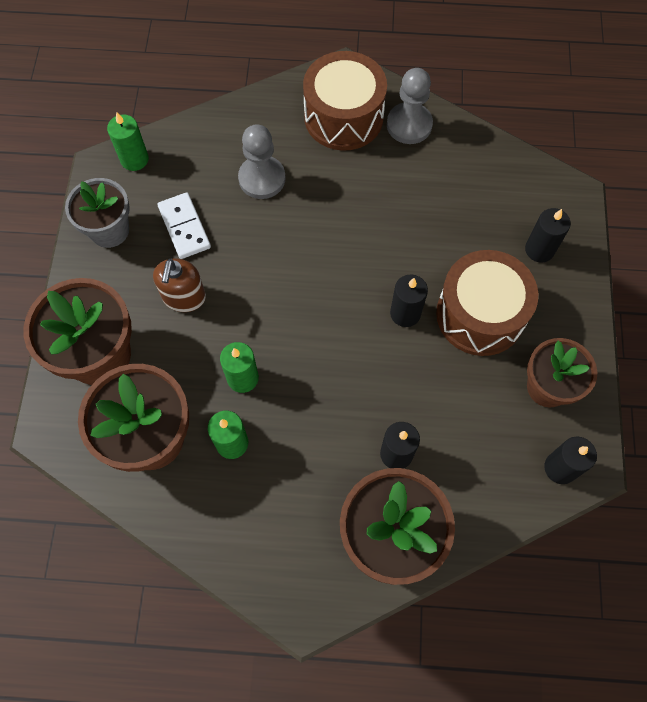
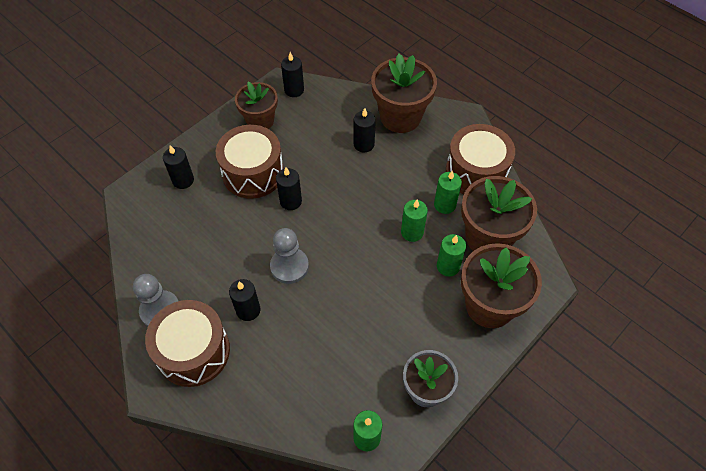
camera: 140 degrees left, 10 degrees down
(173, 367) = (448, 266): none -> green candle
(184, 227) = (372, 352): white domino -> none
(184, 297) = (410, 303): brown soap dispenser -> none
(227, 523) = (476, 172): none -> brown drum
(262, 178) = (291, 348): grey pawn -> grey pawn (289, 266)
(333, 180) = (248, 310): none -> black candle

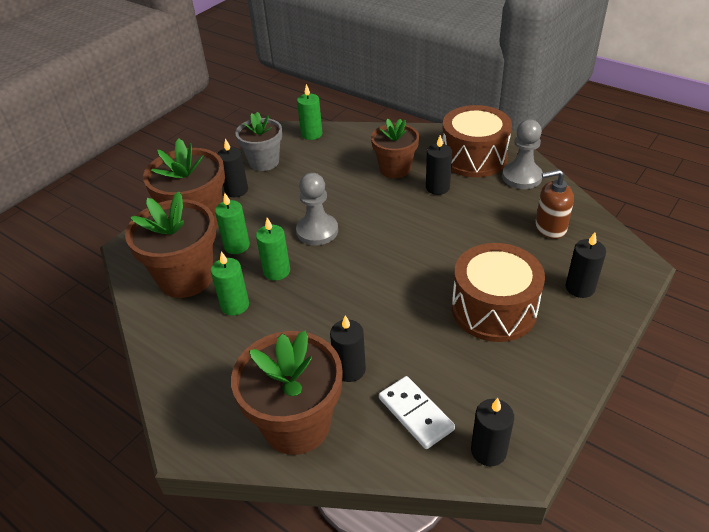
camera: 175 degrees right, 15 degrees down
(171, 241) = (550, 227): none -> brown soap dispenser
(260, 121) = (520, 384): brown flower pot -> brown flower pot (395, 169)
(289, 266) = (409, 223): grey pawn -> grey pawn (317, 231)
(290, 201) = (430, 283): black candle -> black candle (236, 190)
(328, 113) = (415, 414): none -> white domino
(476, 172) = (187, 352): brown drum -> none

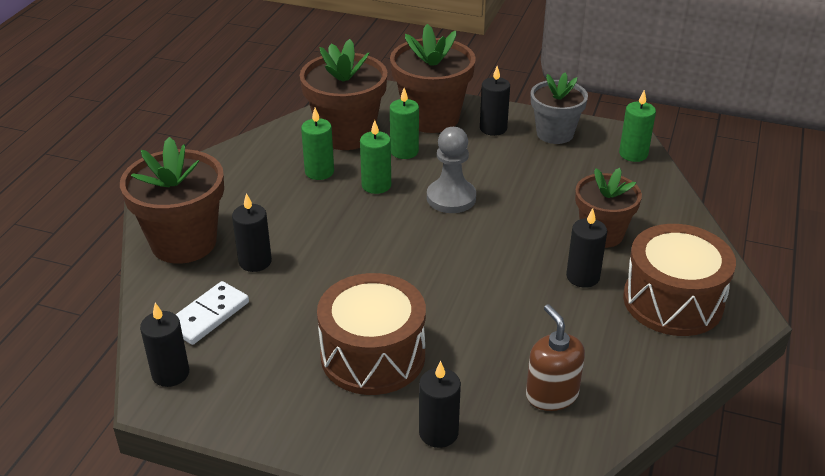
camera: 70 degrees right, 5 degrees down
(522, 177) = (654, 355): grey pawn -> none

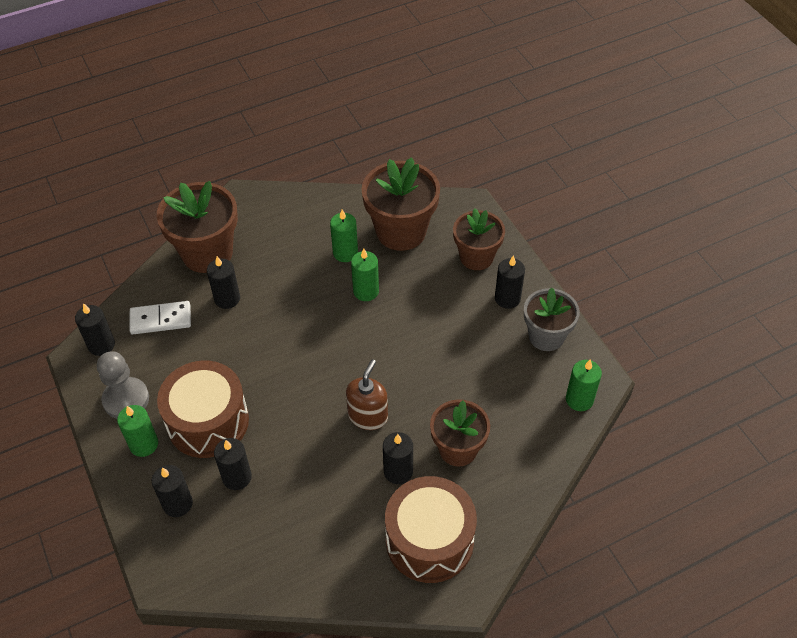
camera: 45 degrees right, 15 degrees up
(404, 151) = (420, 275): green candle -> green candle (144, 444)
(431, 118) = (476, 257): brown flower pot -> brown flower pot, size x0.66
(451, 198) = (399, 339): grey pawn -> grey pawn (126, 399)
(461, 374) = (237, 477): none -> black candle
(551, 394) = (266, 536): brown soap dispenser -> brown soap dispenser (368, 416)

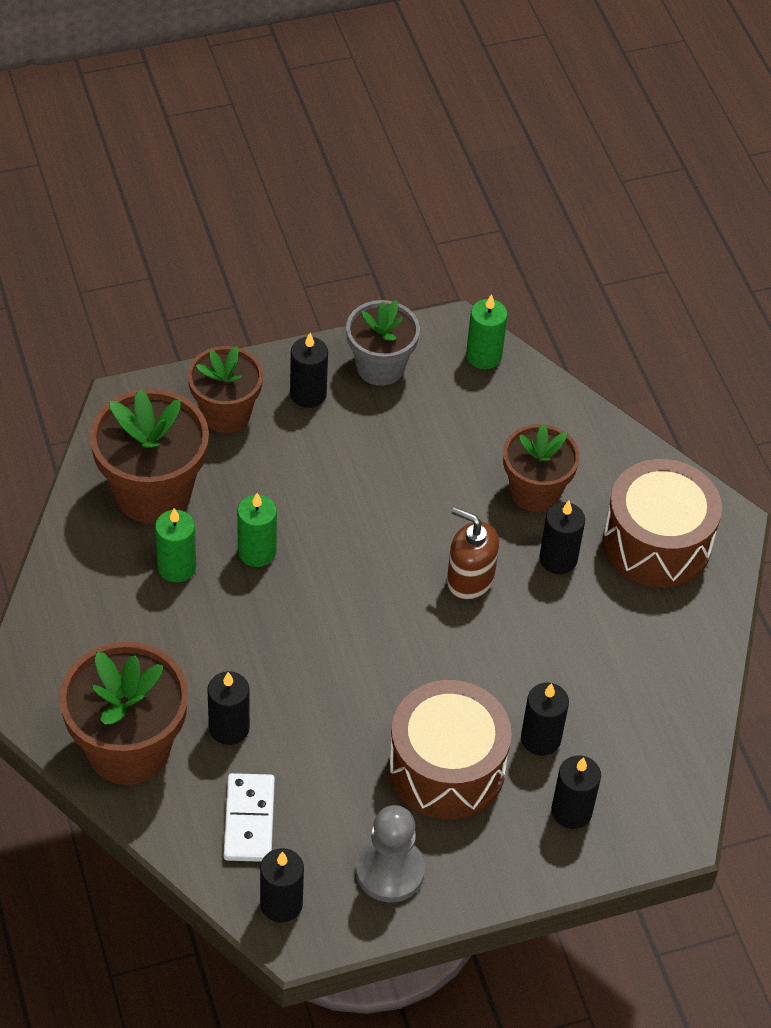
camera: 85 degrees left, 0 degrees up
(144, 444) = (471, 849): green candle -> none

